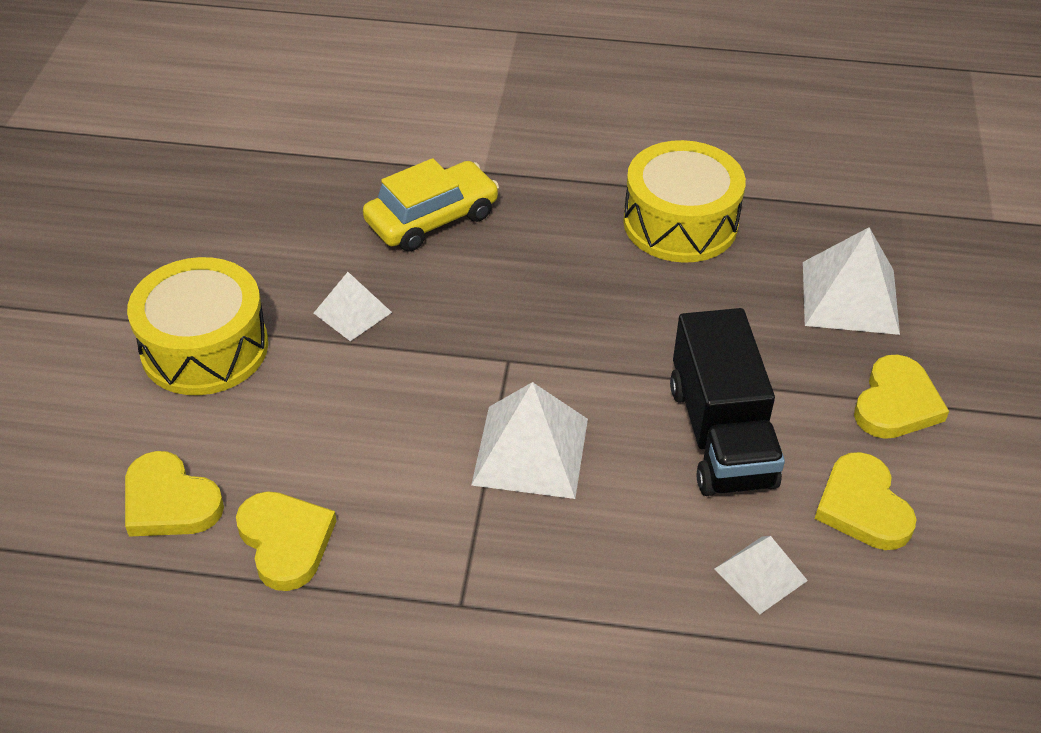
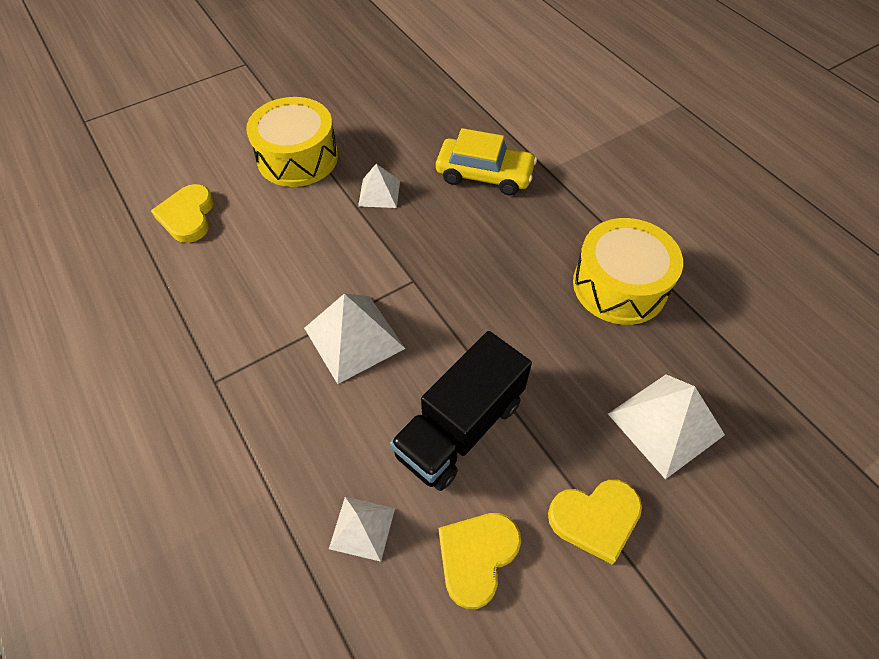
camera: 50 degrees right, 10 degrees up
(285, 541) = (198, 277): yellow heart -> none

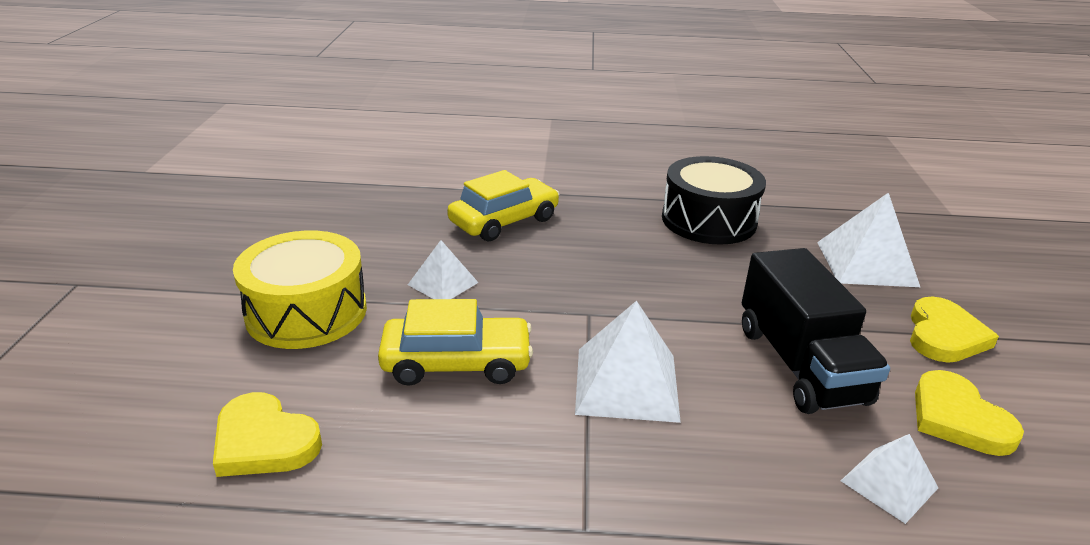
camera: 55 degrees left, 25 degrees down
(307, 248) = (456, 363): none -> yellow car
(619, 285) = (708, 220): yellow drum -> black drum

